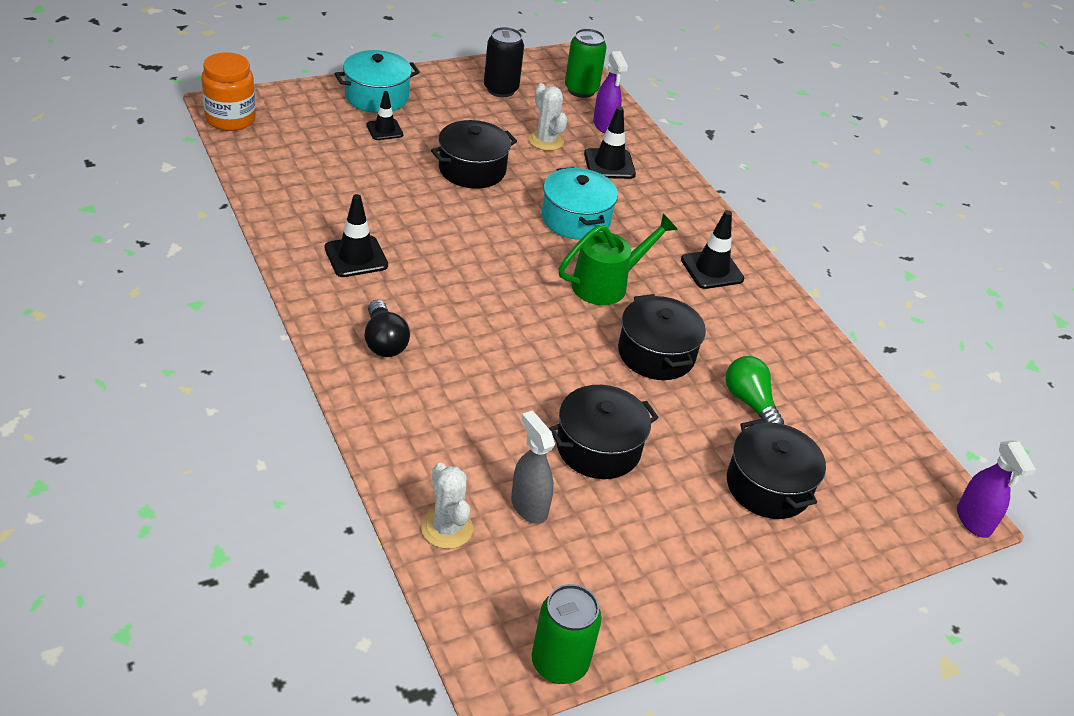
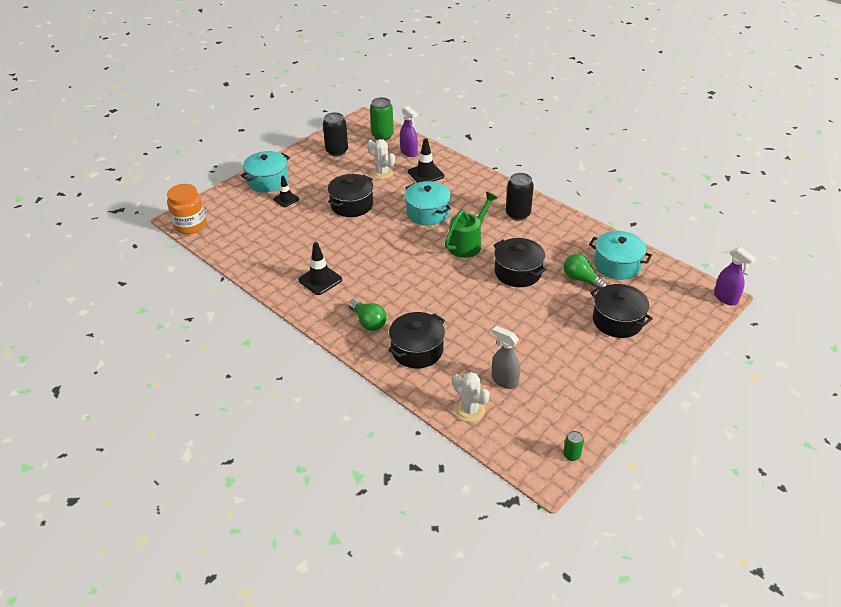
camera: 15 degrees left, 0 degrees up
(384, 341) = (368, 322): black light bulb -> green light bulb
(559, 663) = (571, 455): green can -> green can, size x0.52
(598, 448) = (520, 335): black pot -> black pot (417, 350)
(712, 269) = (518, 214): black traffic cone -> black can
(822, 401) = (617, 265): none -> turquoise pot

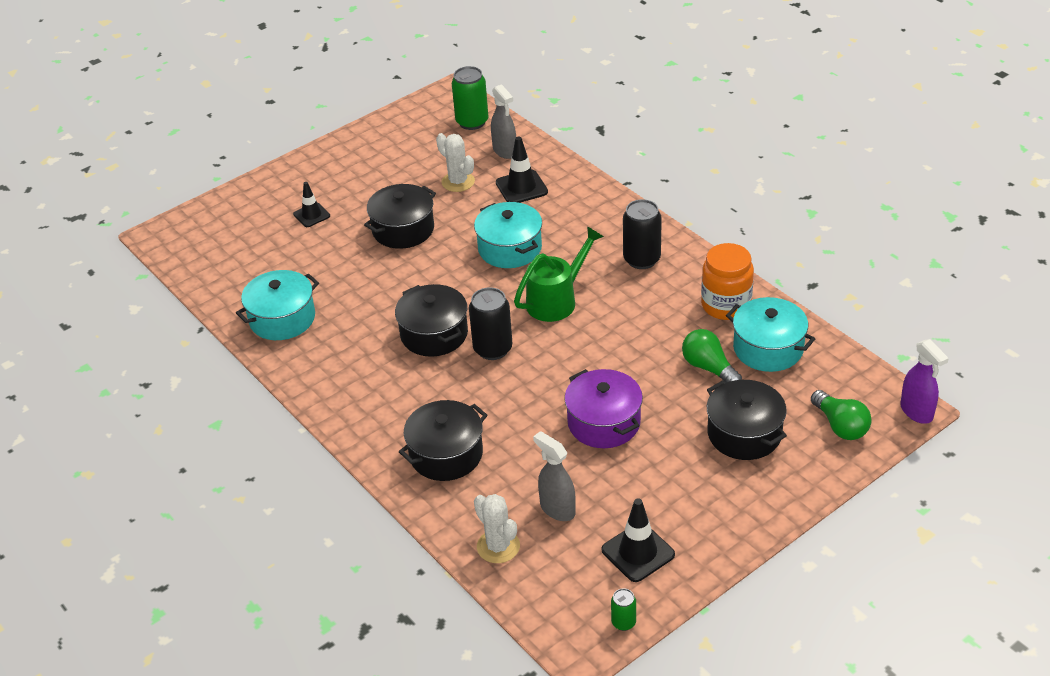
camera: 10 degrees right, 0 degrees up
(190, 225) = (171, 246): orange jar -> orange jar (726, 305)
(268, 181) = (291, 185): turquoise pot -> turquoise pot (282, 318)
(320, 280) = (334, 341): black traffic cone -> black traffic cone (638, 552)
(337, 151) = (400, 143): black can -> black can (493, 349)
(368, 322) = (387, 408): green light bulb -> green light bulb (840, 426)
(409, 152) = (505, 151): purple spray bottle -> grey spray bottle
(518, 272) = (618, 349): black pot -> black pot (434, 334)
(521, 320) = (604, 422): none -> purple pot

